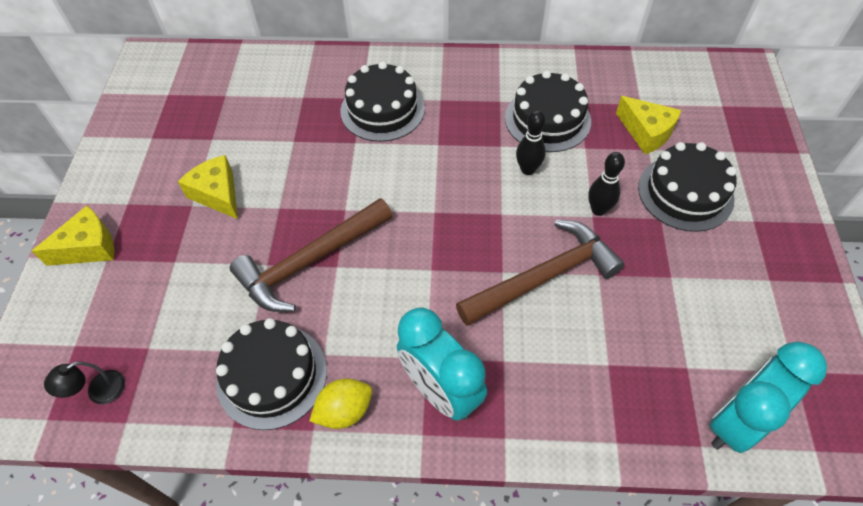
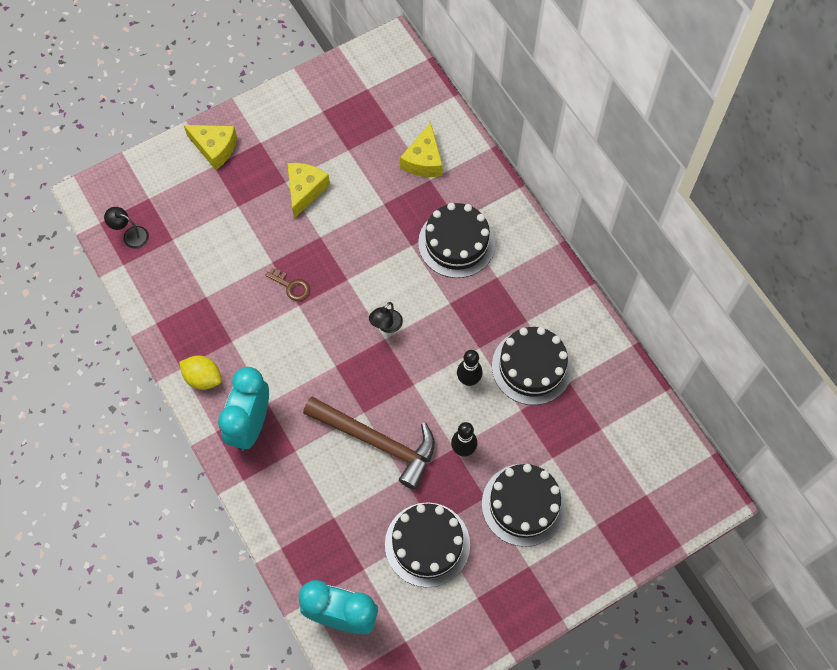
camera: 55 degrees right, 10 degrees up
(272, 375) = (199, 321): black cake -> black cake (427, 544)
(309, 261) = (291, 286): brown hammer -> brown key
(421, 204) = (386, 326): none -> black lamp
(646, 132) = (570, 448): yellow cheese -> yellow cheese (424, 160)

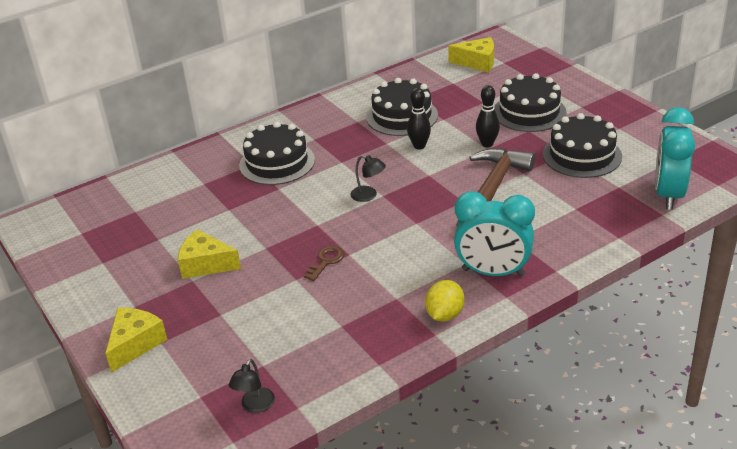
camera: 90 degrees left, 30 degrees down
(424, 160) = (180, 189): yellow cheese -> yellow cheese (477, 62)

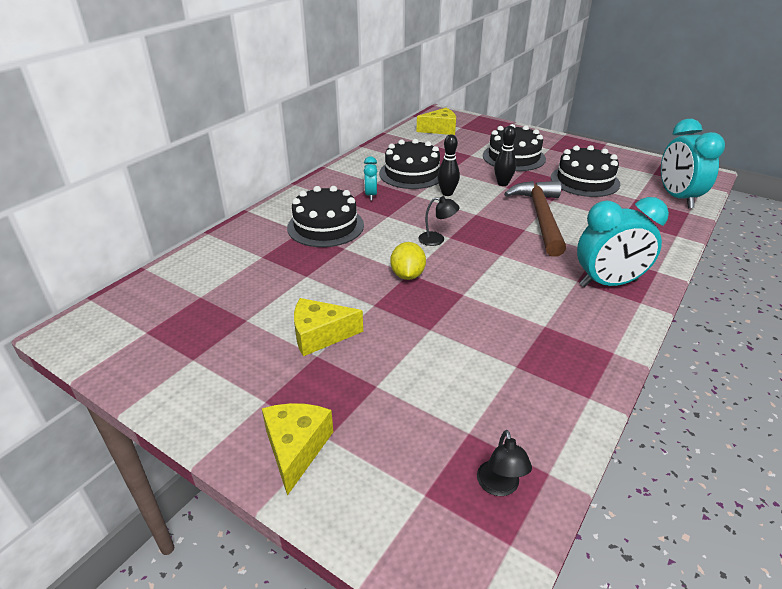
camera: 25 degrees left, 0 degrees up
(326, 261) = (446, 305): brown key -> none
(342, 135) = (371, 195): none -> turquoise clock
(444, 315) = (604, 331): yellow lemon -> yellow lemon (407, 275)

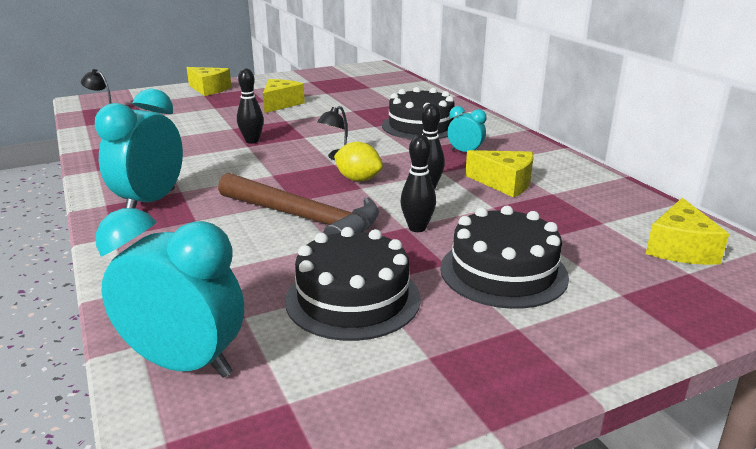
camera: 120 degrees right, 10 degrees down
(407, 275) = (302, 136): yellow lemon -> yellow lemon (358, 179)
(412, 173) = (504, 183): black cake -> yellow cheese
(450, 297) = (252, 141): none -> black bowling pin

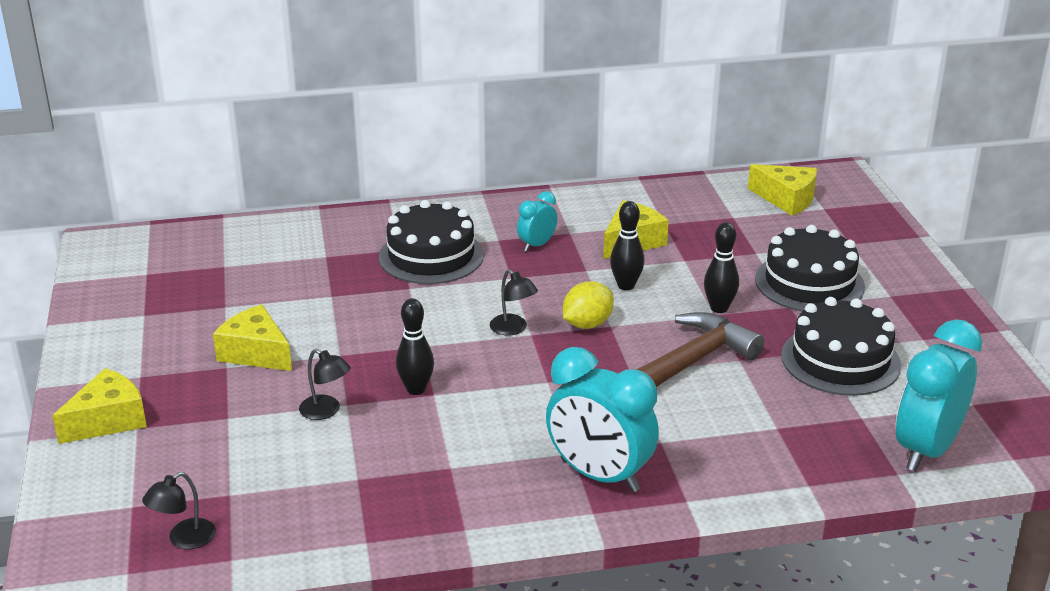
camera: 75 degrees left, 5 degrees up
(223, 125) = (326, 411): none -> black lamp

